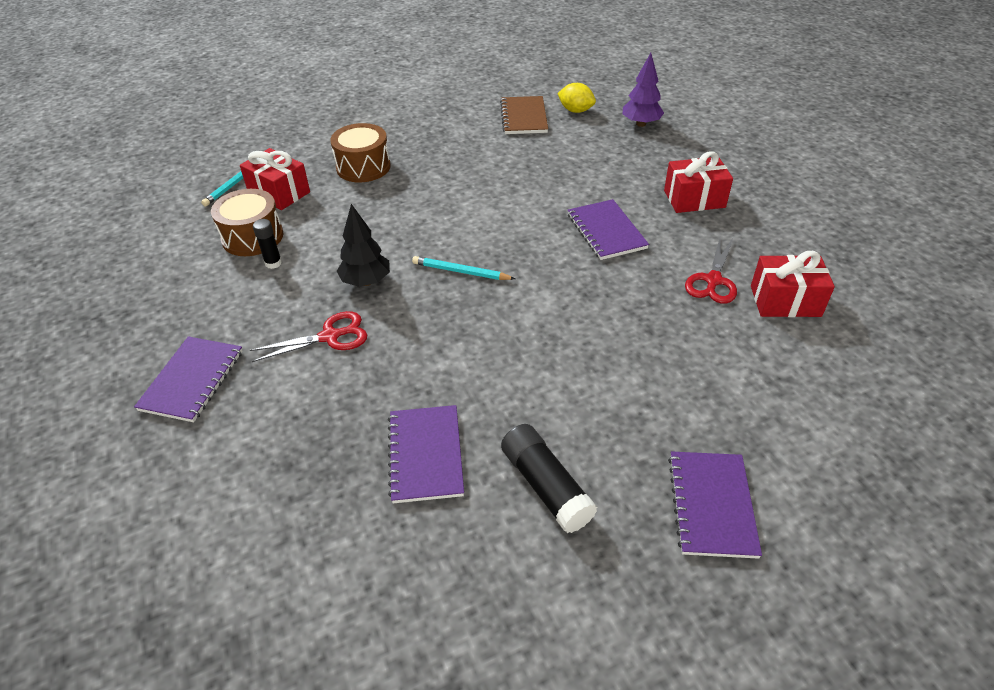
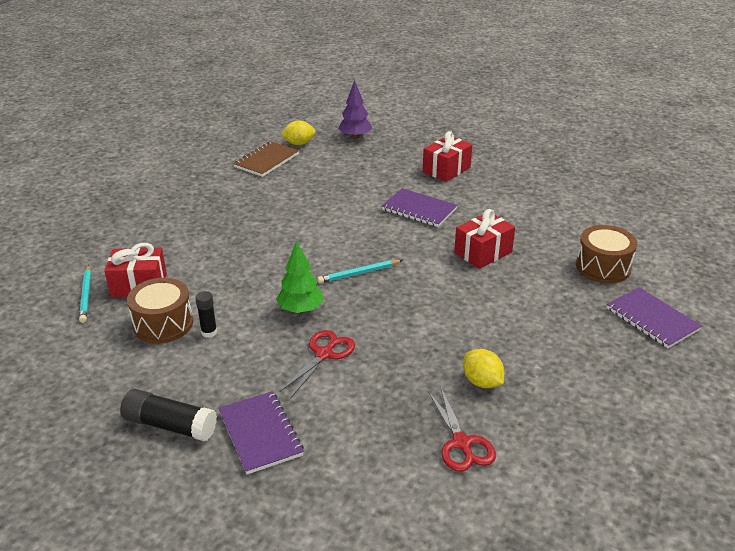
camera: 40 degrees left, 10 degrees down
(363, 167) = (186, 239): brown drum -> brown drum (603, 267)
(366, 281) = (300, 310): black tree -> green tree
(426, 455) = (482, 382): purple notebook -> yellow lemon
(524, 117) = (267, 160): brown notebook -> brown notebook turned 75 degrees clockwise
(546, 486) = (567, 358): black glue stick -> black glue stick (170, 425)
(713, 280) = (514, 210): red scissors -> red scissors (461, 443)
(785, 301) = (563, 204): red gift -> red gift (483, 252)

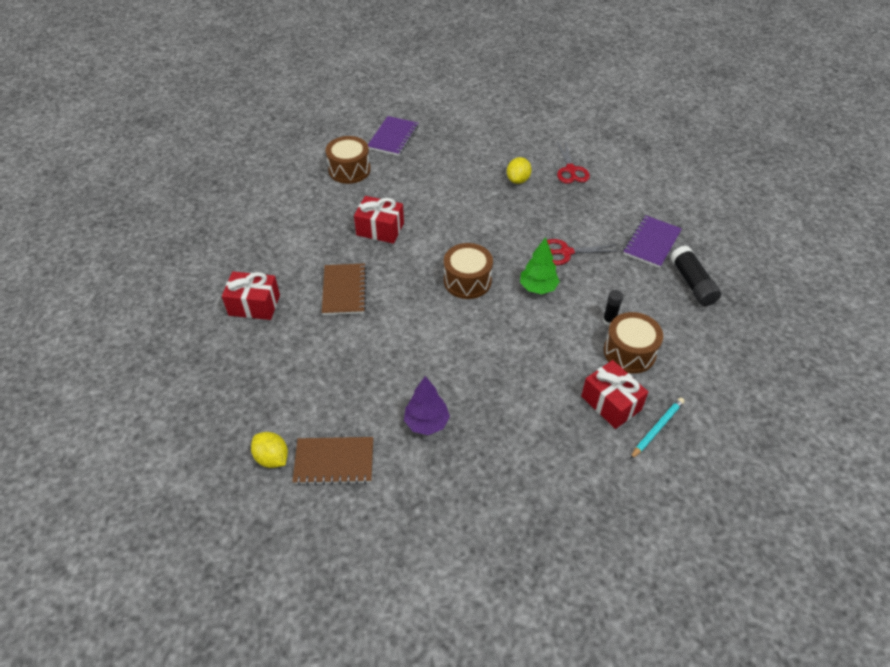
camera: 125 degrees left, 15 degrees up
(355, 137) = (222, 415): purple tree -> purple tree (426, 423)
(358, 273) = (467, 281): turquoise pencil -> brown drum
(419, 209) = (344, 290): purple notebook -> brown notebook
(461, 443) = (570, 170): red scissors -> red scissors turned 135 degrees clockwise

